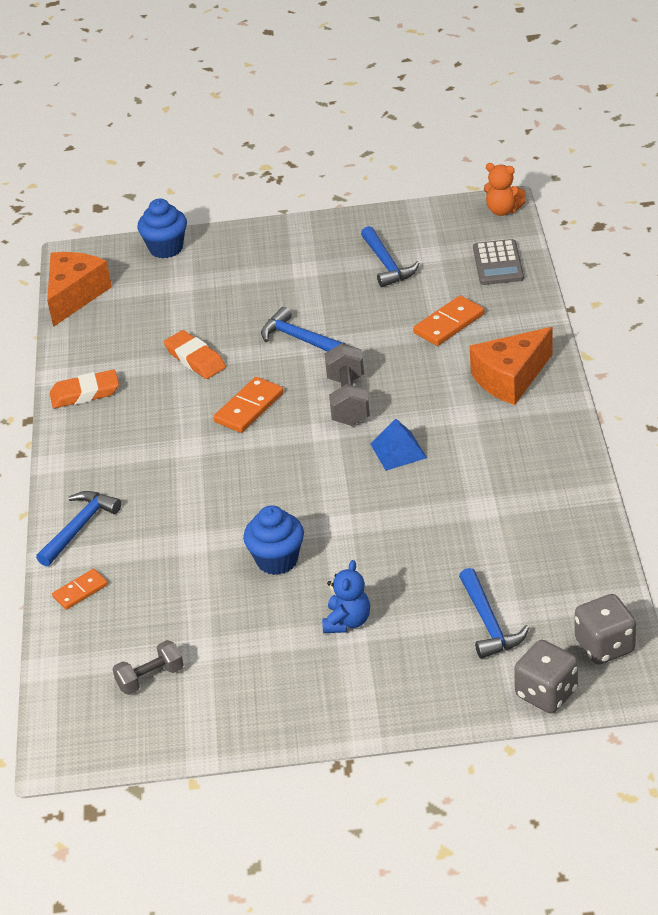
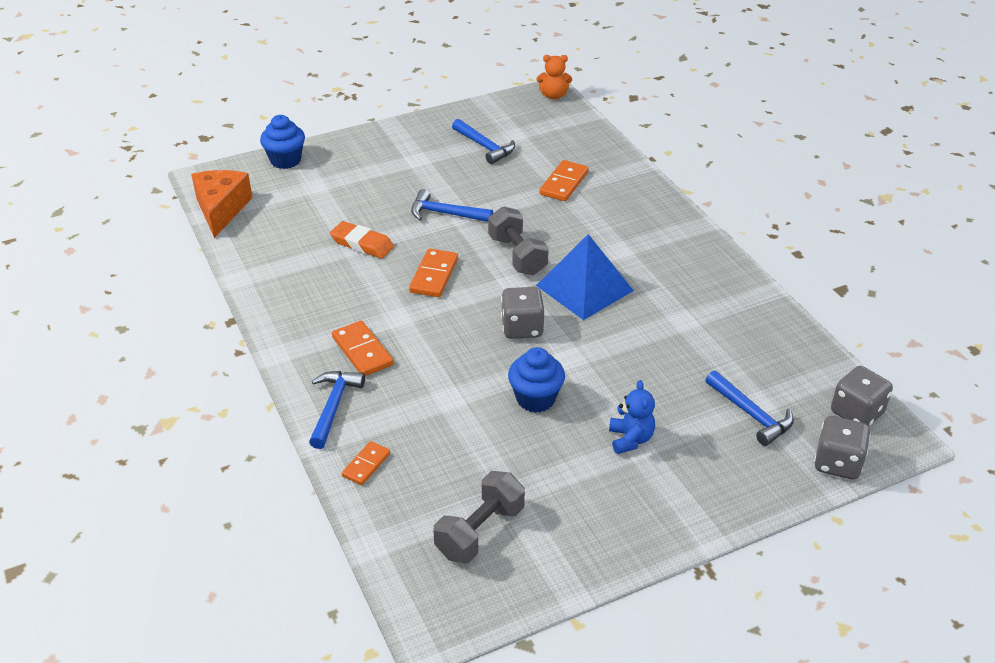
camera: 25 degrees left, 0 degrees up
(85, 393) = (275, 289): orange eraser -> none
(135, 476) = (362, 351): none -> orange domino
(150, 678) = (480, 531): grey dumbbell -> grey dumbbell, size x1.51
(307, 482) = (522, 328): none -> grey dice
(398, 451) = (584, 288): blue pyramid -> blue pyramid, size x1.78
(498, 263) = (574, 134): grey calculator -> none
(510, 378) = (640, 216): orange cheese -> none

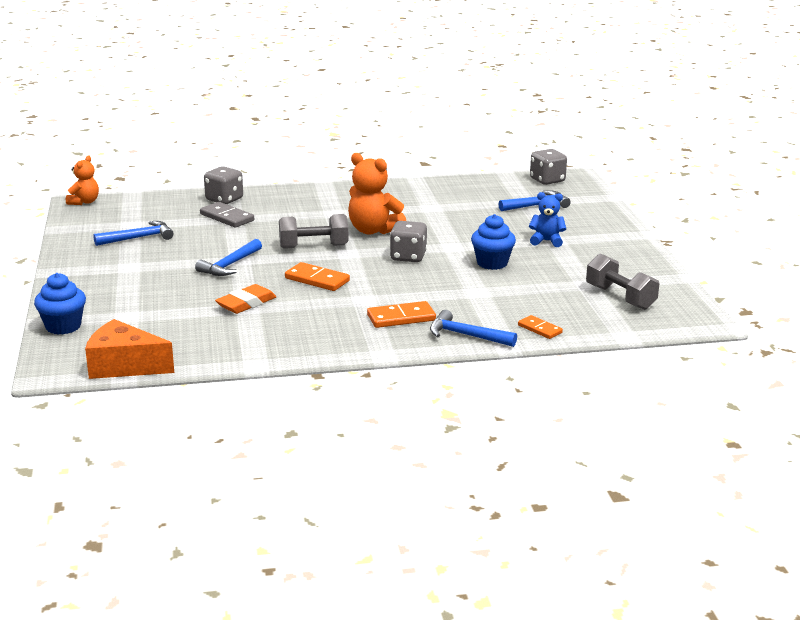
camera: 75 degrees left, 15 degrees down
(564, 183) = (227, 217): orange domino -> grey domino
(584, 288) = (373, 230): blue pyramid -> orange teddy bear
(837, 463) = (589, 193): grey dice -> grey dice (224, 199)

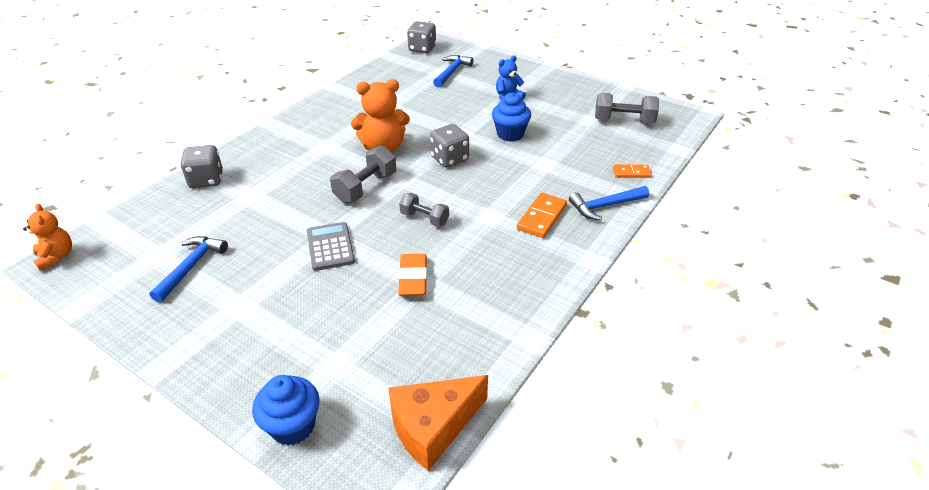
camera: 45 degrees left, 15 degrees up
(227, 217) = (241, 198): grey domino -> none
(230, 265) = (330, 247): blue hammer -> grey calculator
(317, 279) = (424, 218): orange domino -> grey dumbbell

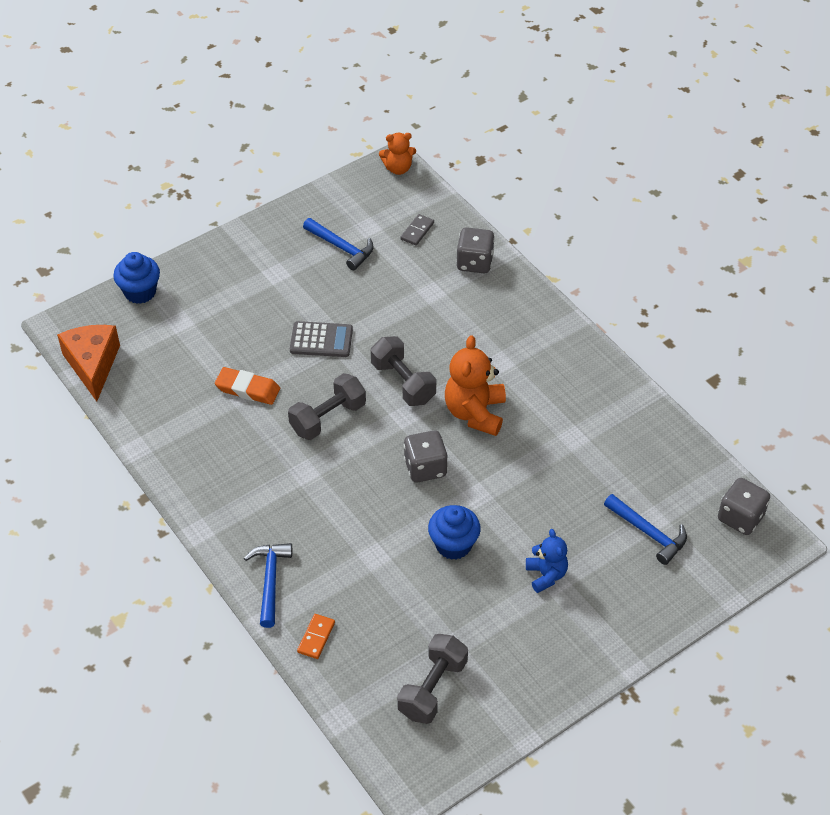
camera: 110 degrees right, 10 degrees up
(163, 221) = (417, 231): none -> grey domino
(424, 218) = (328, 418): grey dumbbell -> grey dumbbell, size x1.51
(541, 217) = (281, 515): orange domino -> none

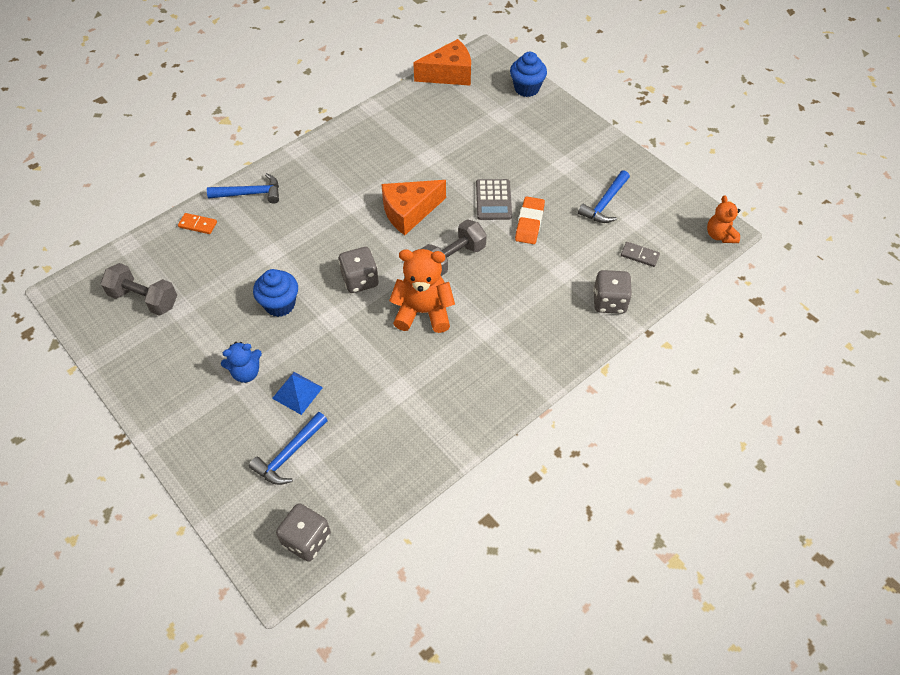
camera: 85 degrees right, 5 degrees up
(248, 389) = (435, 161): orange eraser -> orange eraser (529, 223)
(328, 418) = (409, 212): grey dumbbell -> orange cheese
(574, 526) = (297, 393): none -> blue pyramid

